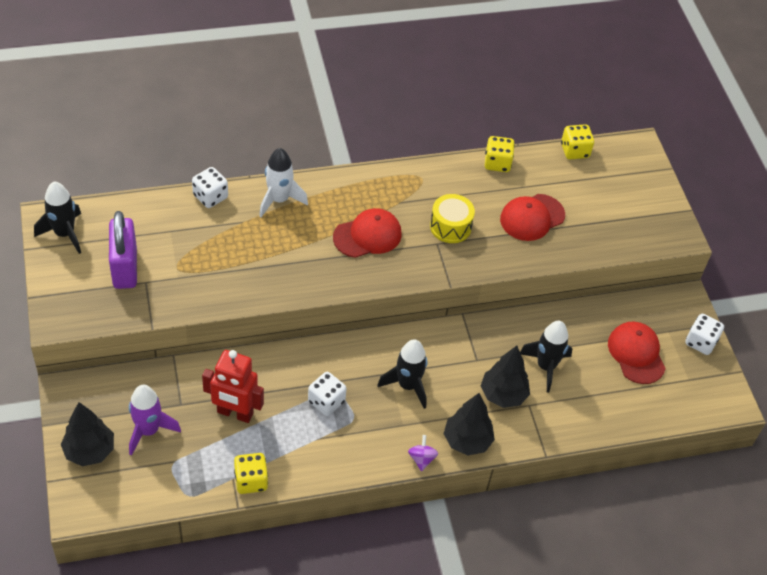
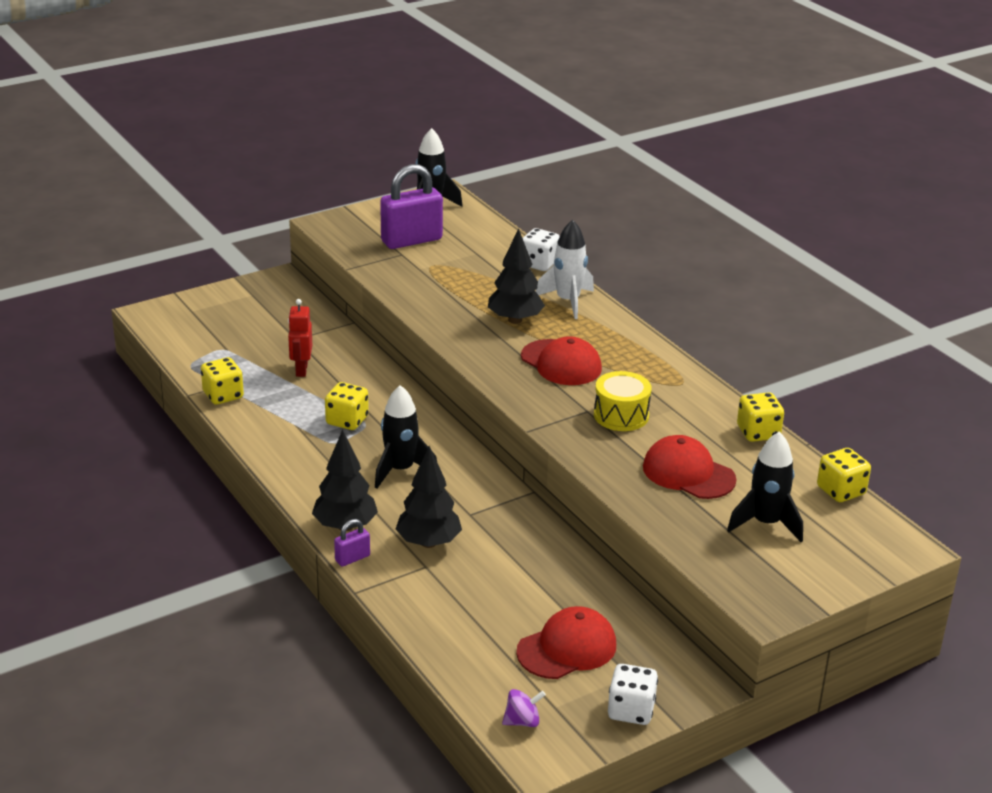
camera: 75 degrees right, 20 degrees down
(90, 451) = (217, 304): black tree -> black tree (515, 320)
(148, 430) = (255, 328): purple rocket -> none
(235, 413) = (301, 370): red robot -> red robot, size x0.66
(326, 401) = (347, 421): white dice -> yellow dice
(421, 459) = (303, 498): purple spinning top -> purple spinning top (522, 721)
(507, 447) = (352, 558): none -> purple padlock
(546, 366) = (494, 570): black rocket -> black rocket (766, 523)

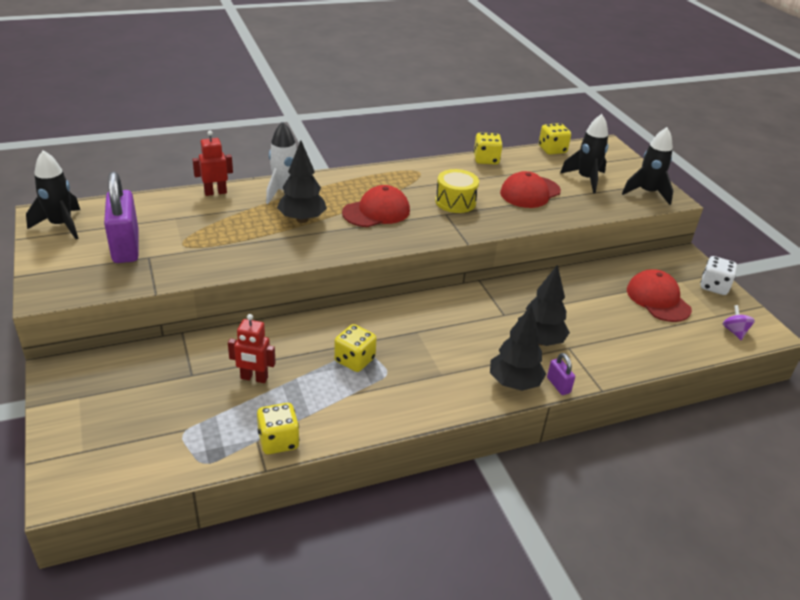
camera: 80 degrees left, 5 degrees up
(400, 470) = (438, 340): black rocket -> black rocket (647, 193)
(539, 264) = (215, 192): white dice -> red robot

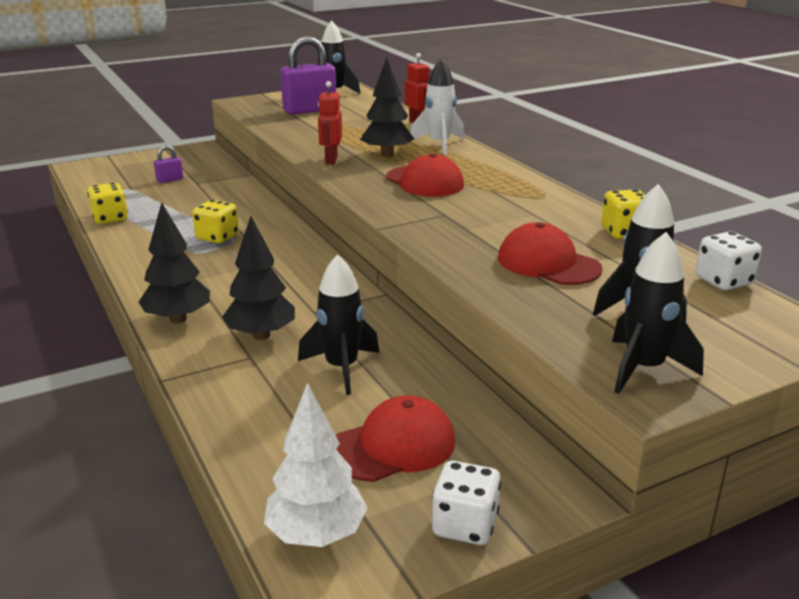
camera: 85 degrees right, 10 degrees down
(254, 378) = (191, 202): red robot -> red robot (331, 160)
(455, 202) = (479, 218): yellow drum -> none
(552, 150) = (723, 281): yellow dice -> white dice
(558, 385) = (172, 348): purple padlock -> purple padlock (170, 180)
(581, 309) = (341, 368): none -> black rocket
(734, 331) = (316, 535): purple spinning top -> white tree

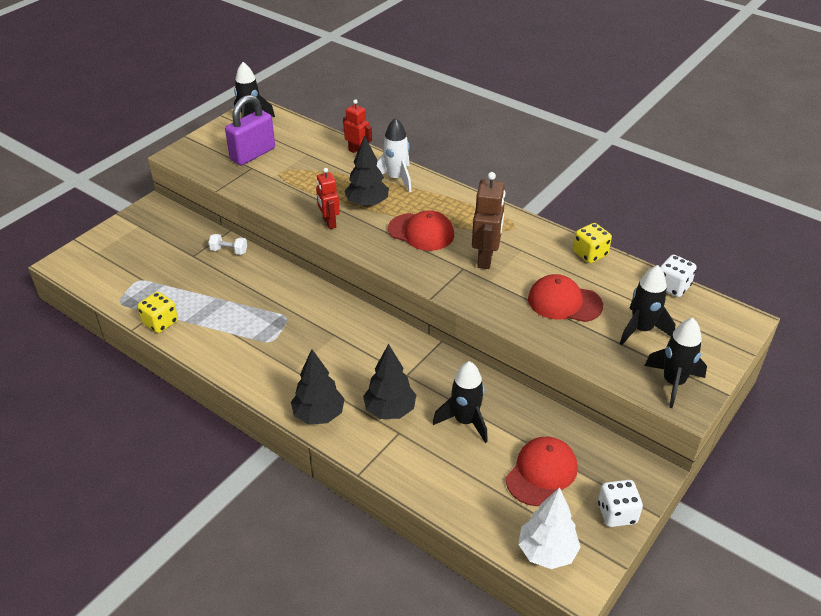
camera: 25 degrees left, 15 degrees up
(170, 180) = (165, 258): purple padlock -> none
(217, 237) = (270, 318): yellow dice -> none
(233, 186) = (229, 251): none -> white dumbbell
(481, 212) = (486, 258): none -> brown robot

